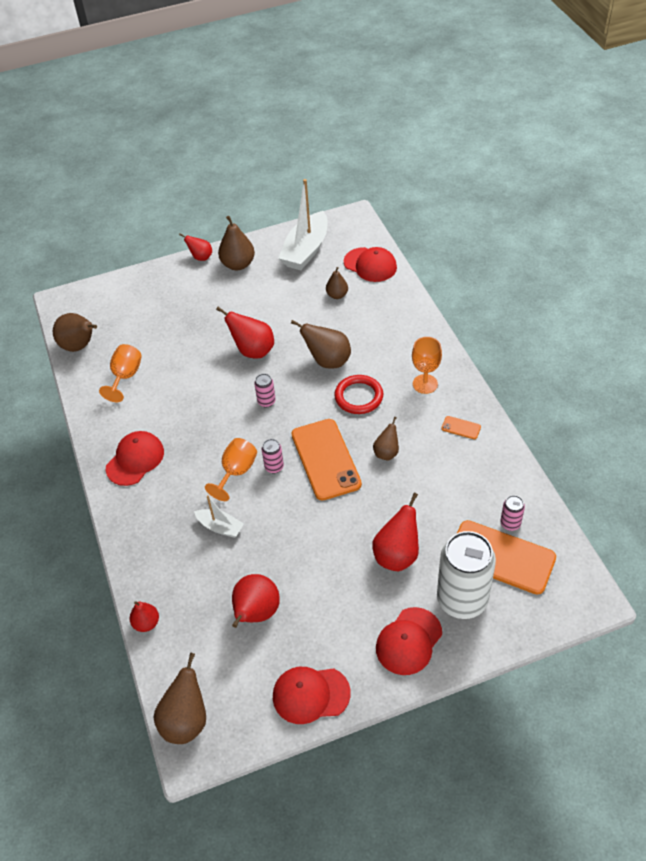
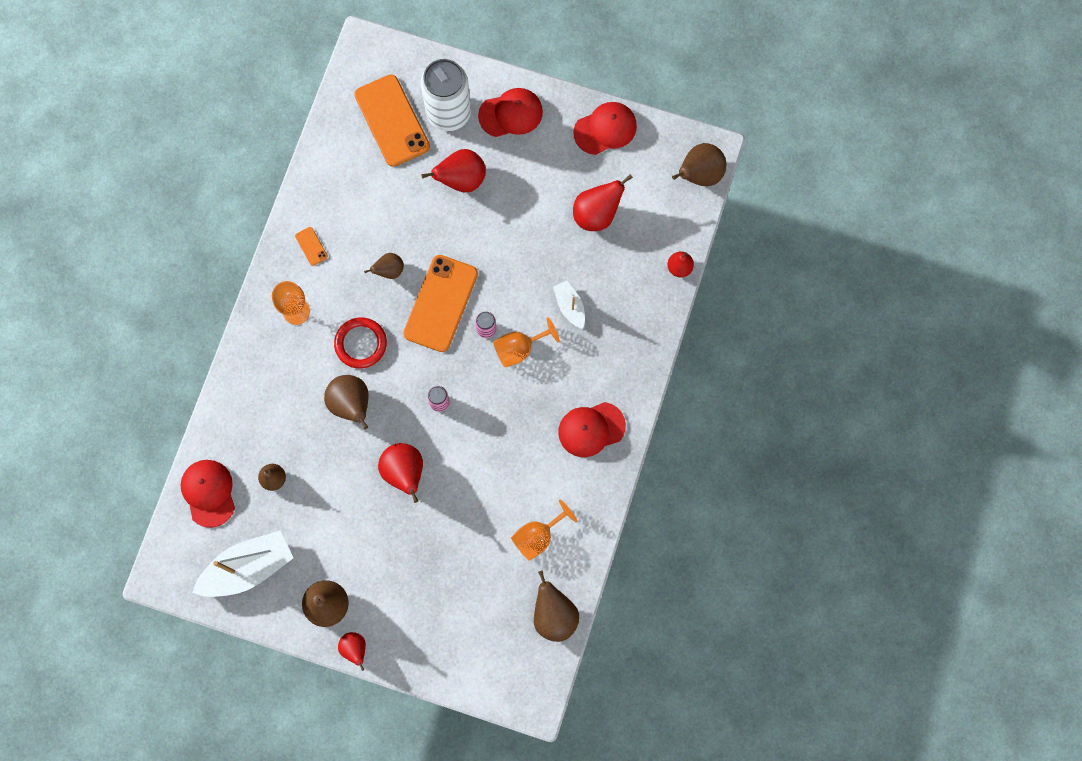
camera: 145 degrees left, 25 degrees up
(310, 695) = (605, 129): red cap -> red cap turned 60 degrees counterclockwise
(510, 523) = (359, 139): pink can -> none

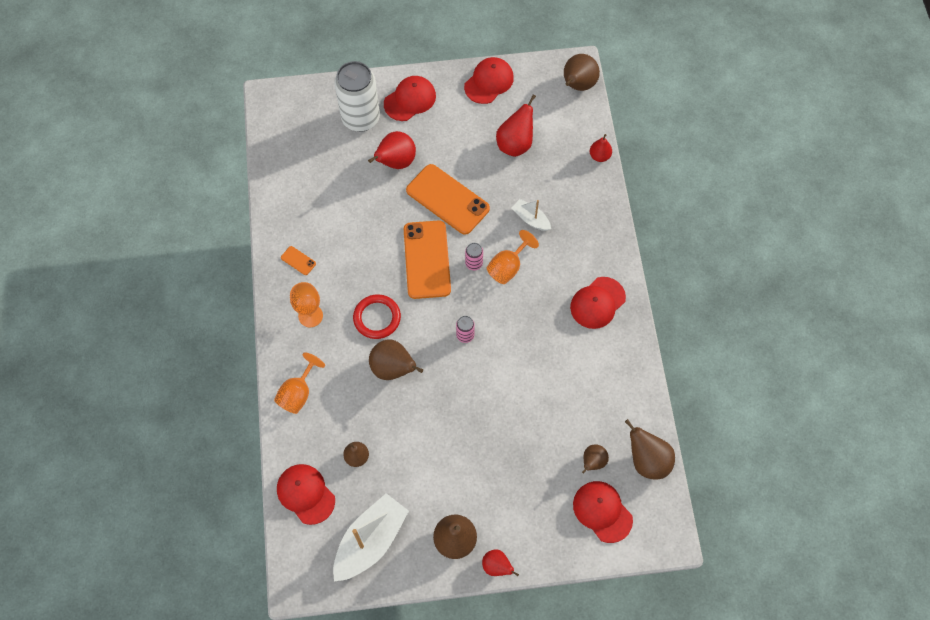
camera: 25 degrees left, 10 degrees down
(389, 271) = (372, 252): brown pear -> brown pear (593, 462)
(392, 121) = (318, 142): orange phone -> orange phone (447, 199)
(404, 472) = (465, 403): red pear -> none
(483, 644) = (602, 511): none -> red cap
(538, 536) = (600, 404): orange goblet -> orange goblet (298, 393)

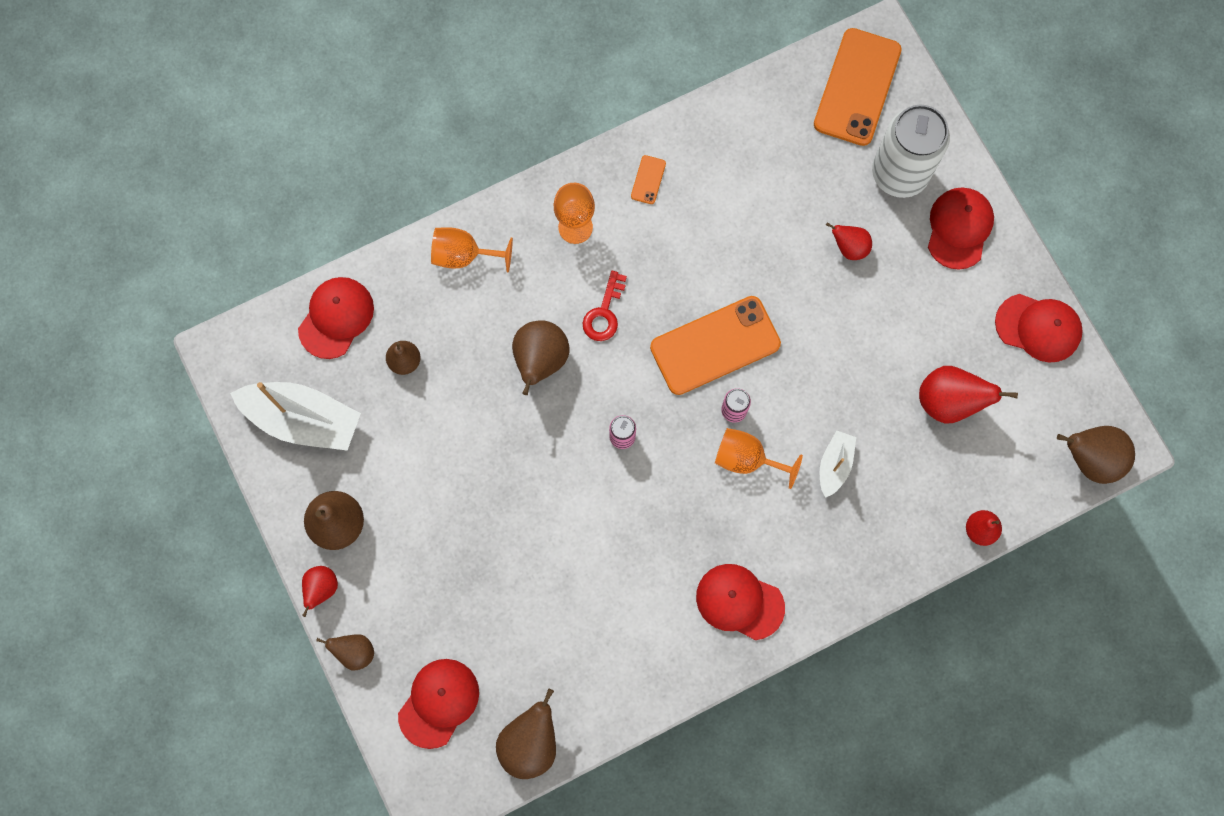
camera: 70 degrees right, 10 degrees up
(377, 318) = (604, 312): red ring -> red key
(396, 162) = (849, 247): red pear -> red pear, size x0.60
(410, 100) = (959, 228): red cap -> red cap turned 105 degrees counterclockwise
(447, 199) = (819, 339): orange phone -> orange phone (857, 87)
(593, 462) = (503, 669): brown pear -> brown pear (355, 652)

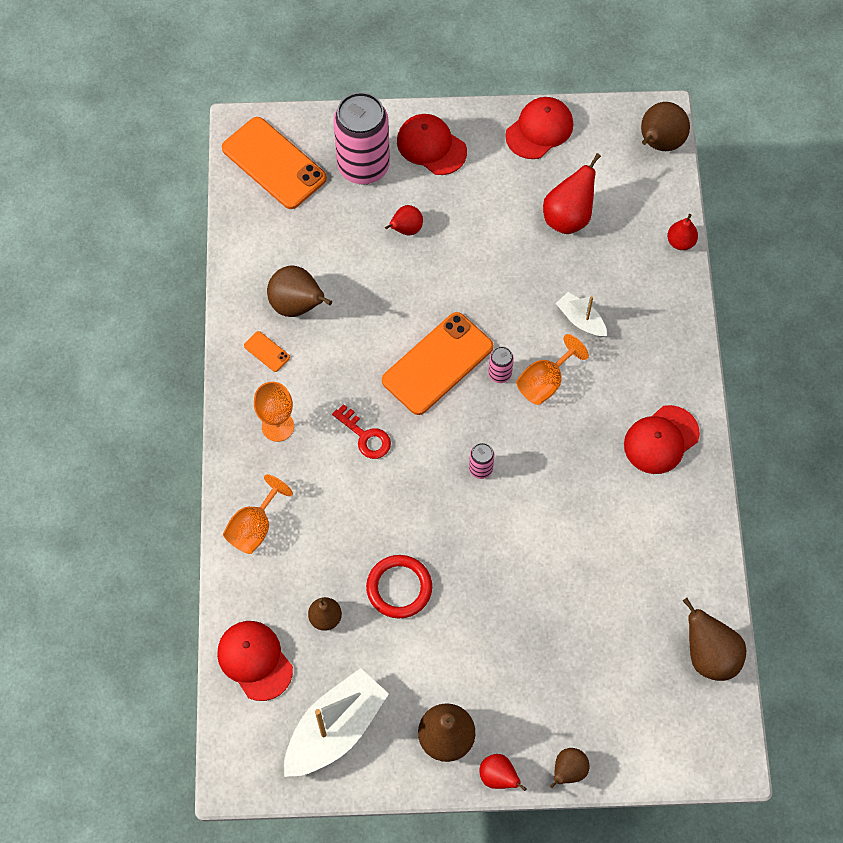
camera: 65 degrees left, 10 degrees down
(438, 703) = (644, 717): red cap -> none
(464, 415) = (399, 588): none -> red ring
(540, 361) = (382, 505): brown pear -> brown pear (298, 305)
(715, 345) = (437, 364): orange phone -> orange phone turned 45 degrees clockwise
(899, 173) = (363, 166): white can -> pink can

